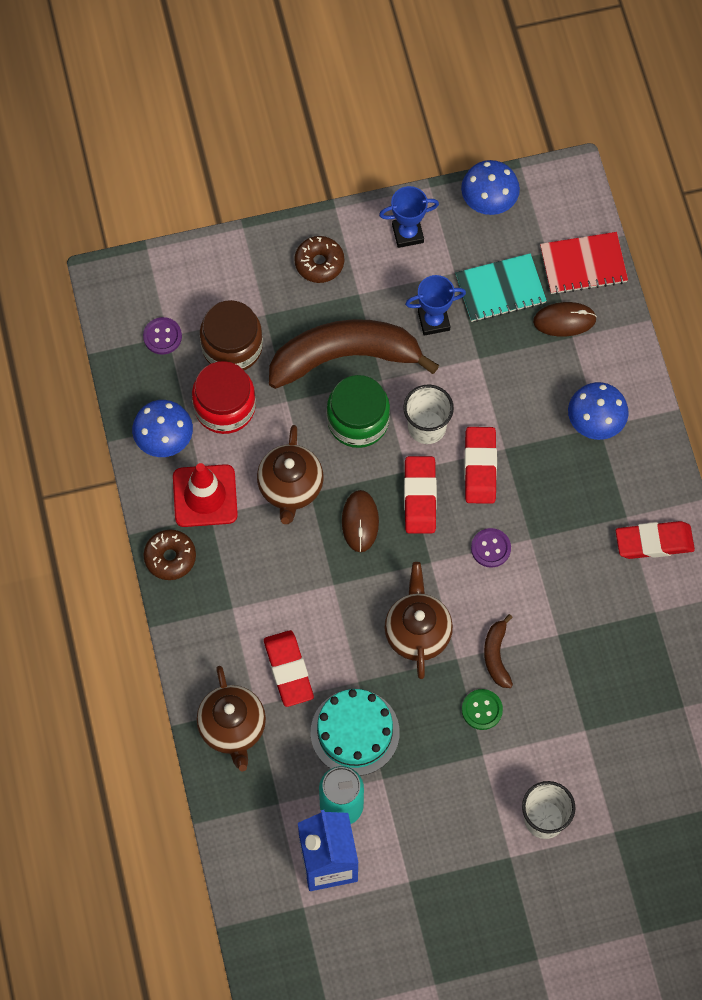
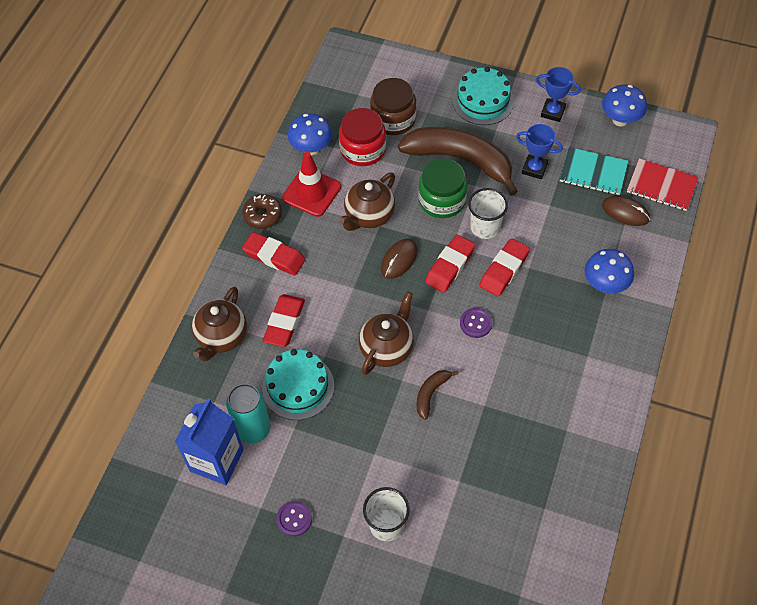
camera: 35 degrees right, 10 degrees down
(162, 336) = (355, 93): purple button -> purple button (294, 519)
(319, 263) = (483, 101): brown donut -> turquoise cake
(482, 710) = (395, 423): green button -> none
(654, 542) = (596, 384): red eraser -> red eraser (274, 256)

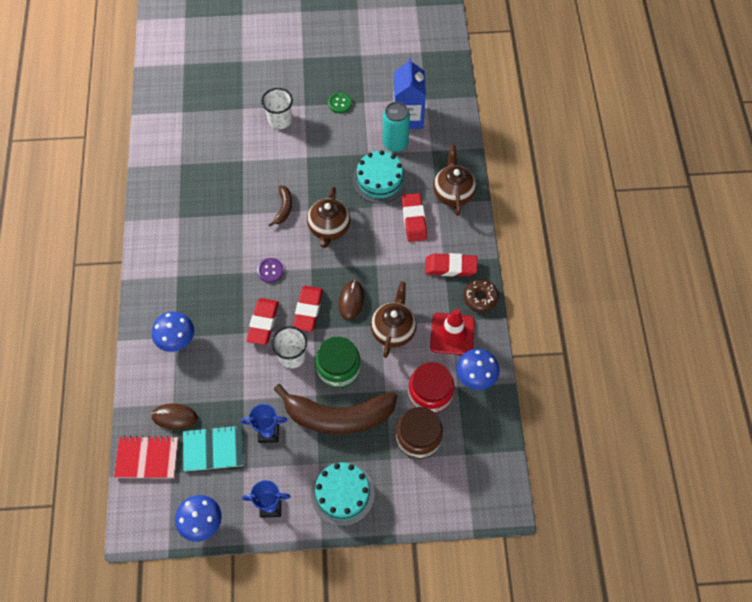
camera: 155 degrees right, 5 degrees up
(294, 519) = (340, 103): purple button -> green button

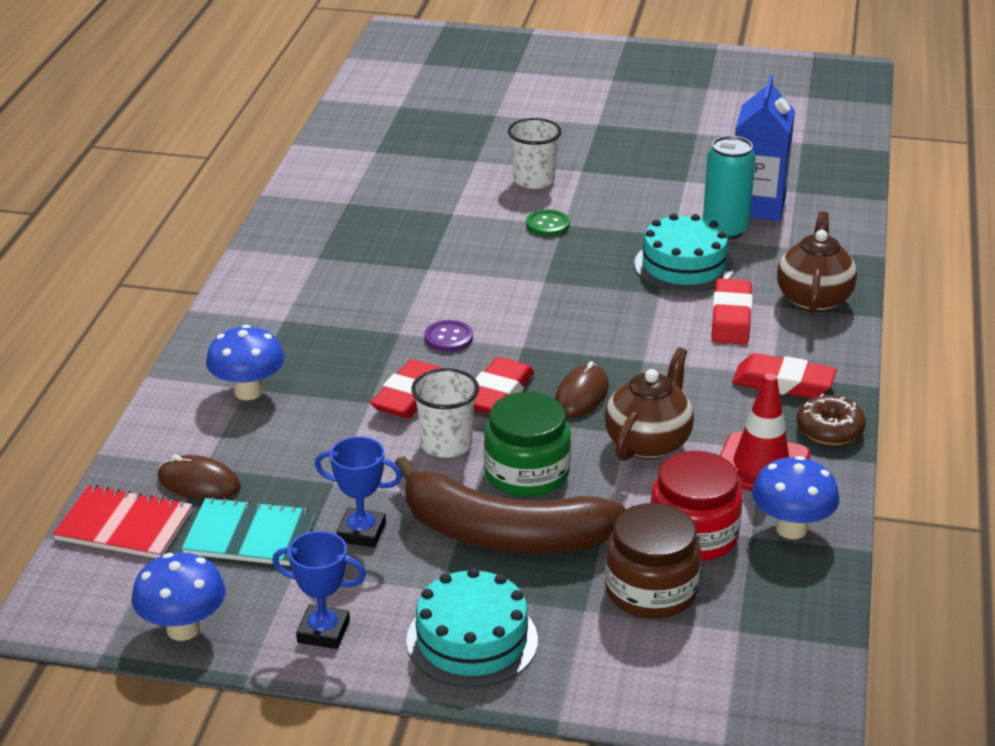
camera: 15 degrees right, 30 degrees down
(283, 208) = (501, 272): brown banana -> none
(329, 228) = (573, 306): brown teapot -> none
(340, 103) = (643, 176): green button -> green button (547, 225)

